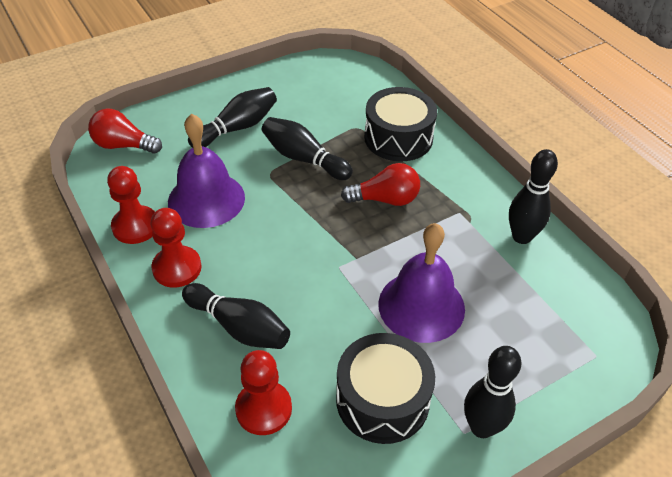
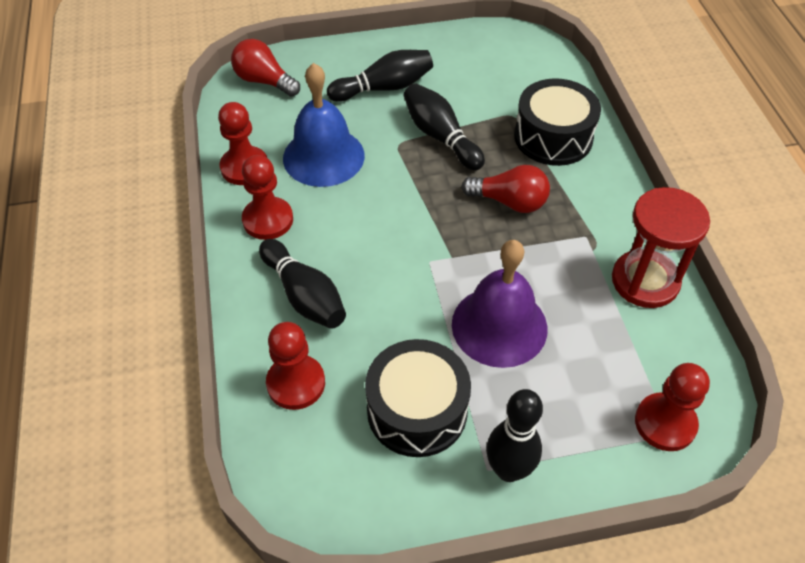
camera: 20 degrees right, 5 degrees up
(206, 199) = (323, 156): purple bell -> blue bell
(521, 237) = (645, 281): black bowling pin -> red hourglass
(588, 348) = (665, 423): none -> red pawn

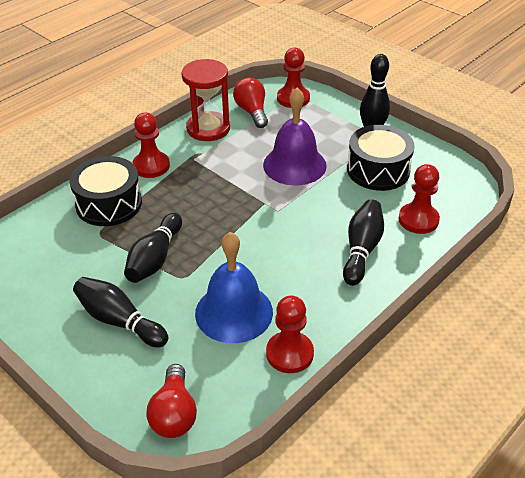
camera: 125 degrees left, 10 degrees down
(268, 220) = (324, 305): red pawn -> red pawn (151, 166)
(509, 202) = (193, 198): red light bulb -> red light bulb (252, 112)

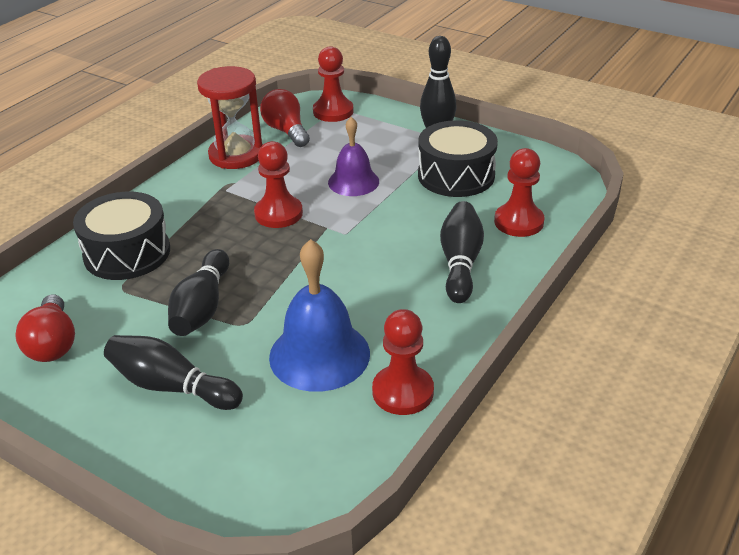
camera: 10 degrees left, 5 degrees down
(151, 166) = (173, 204): red pawn -> red pawn (278, 214)
(174, 414) = (270, 486): red light bulb -> red light bulb (53, 344)
(294, 165) = (353, 182): purple bell -> purple bell, size x0.65

